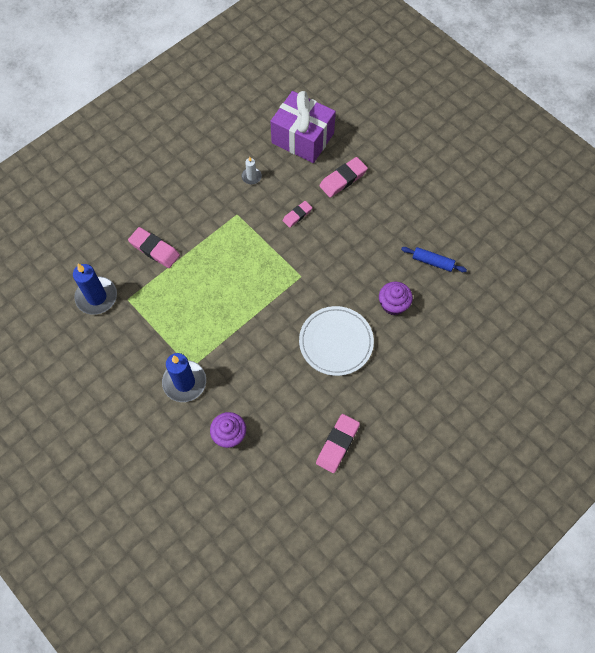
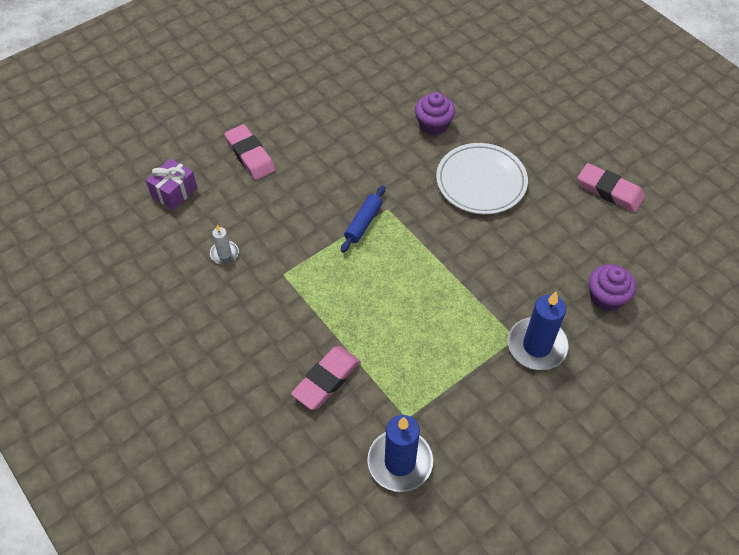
camera: 85 degrees left, 10 degrees down
(297, 215) = (296, 206): pink eraser -> none
(302, 138) = (174, 192): purple gift -> purple gift, size x0.52
(432, 262) = (381, 85): blue rolling pin -> blue rolling pin (363, 223)

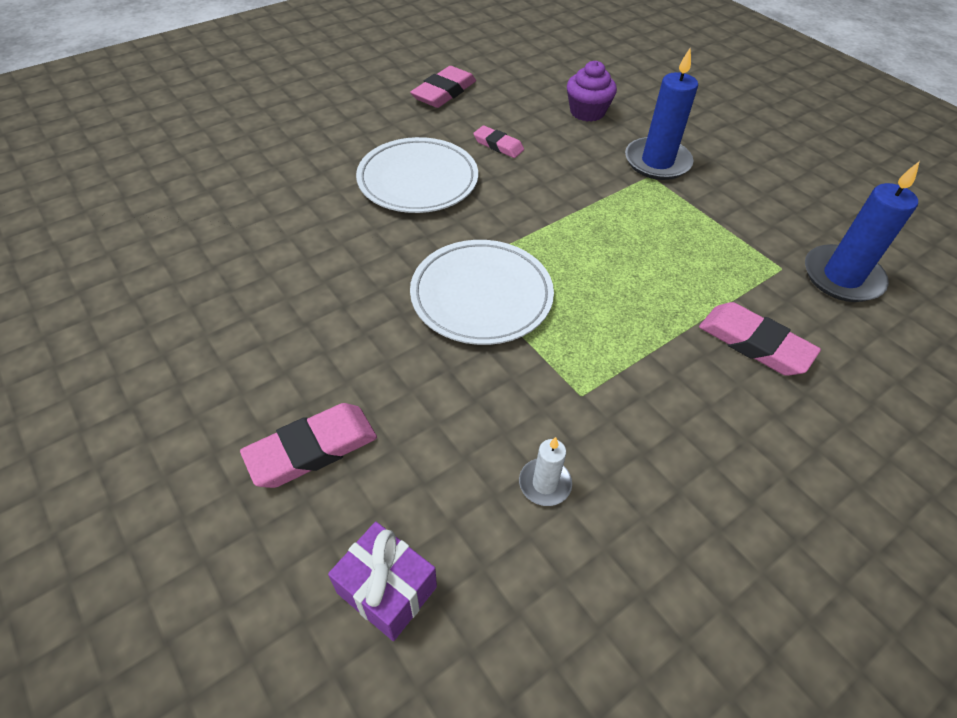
camera: 90 degrees left, 5 degrees down
(363, 223) = (481, 296): blue rolling pin -> white plate
(433, 125) = (304, 214): purple cupcake -> none
(537, 230) = (498, 145): none -> pink eraser

